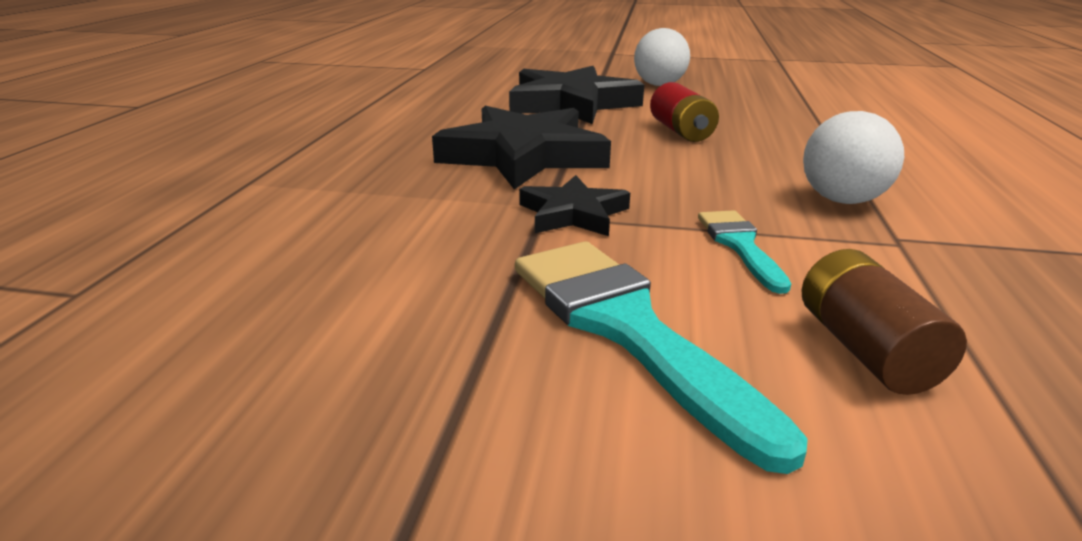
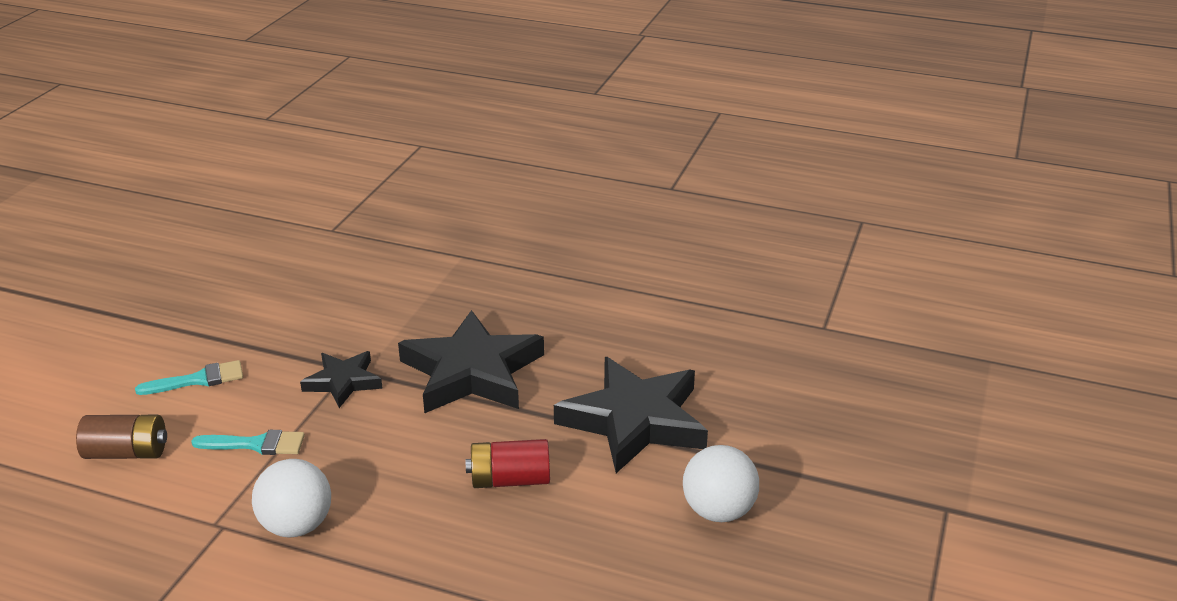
camera: 100 degrees right, 5 degrees up
(627, 328) = (198, 380): turquoise brush -> turquoise brush, size x0.54

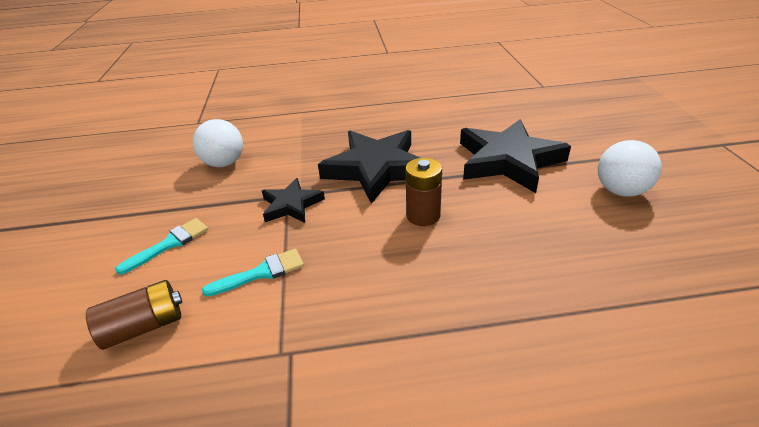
camera: 25 degrees left, 5 degrees up
(296, 526) = (355, 323): white ball -> white ball (224, 163)
(464, 449) = (423, 215): none -> brown battery
(510, 480) = (476, 223): red battery -> none

